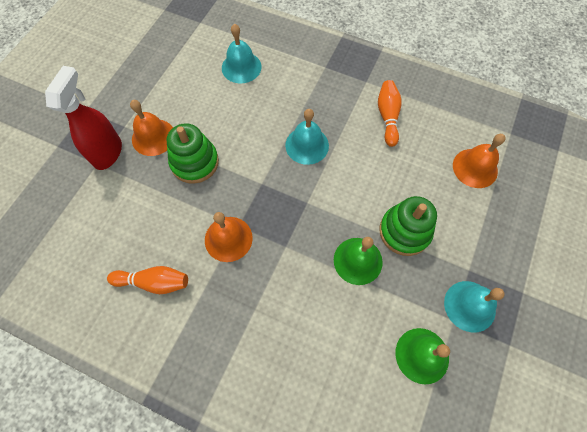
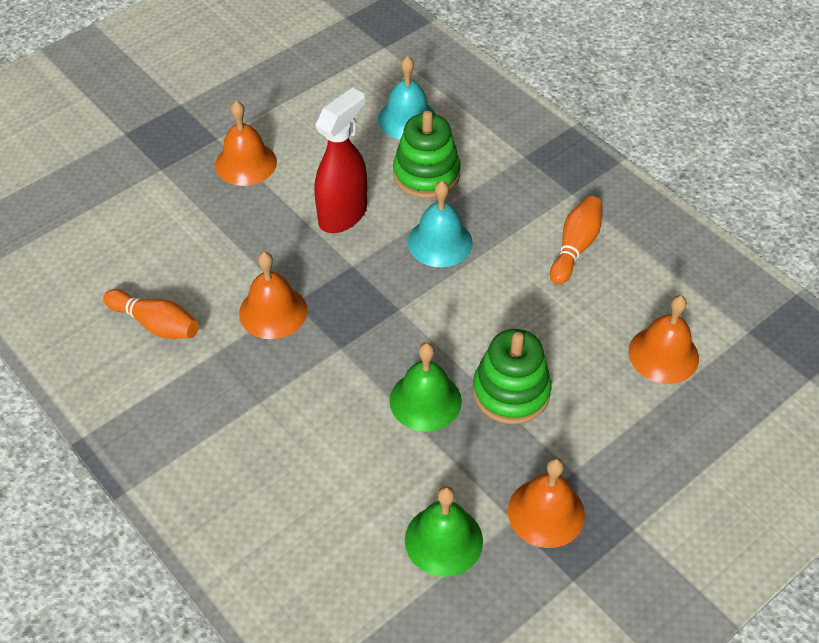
camera: 25 degrees right, 15 degrees down
(108, 152) = (181, 161): red spray bottle -> red spray bottle (343, 215)
(195, 162) = (281, 210): green stacking toy -> green stacking toy (426, 174)
(469, 306) = (546, 512): turquoise bell -> orange bell

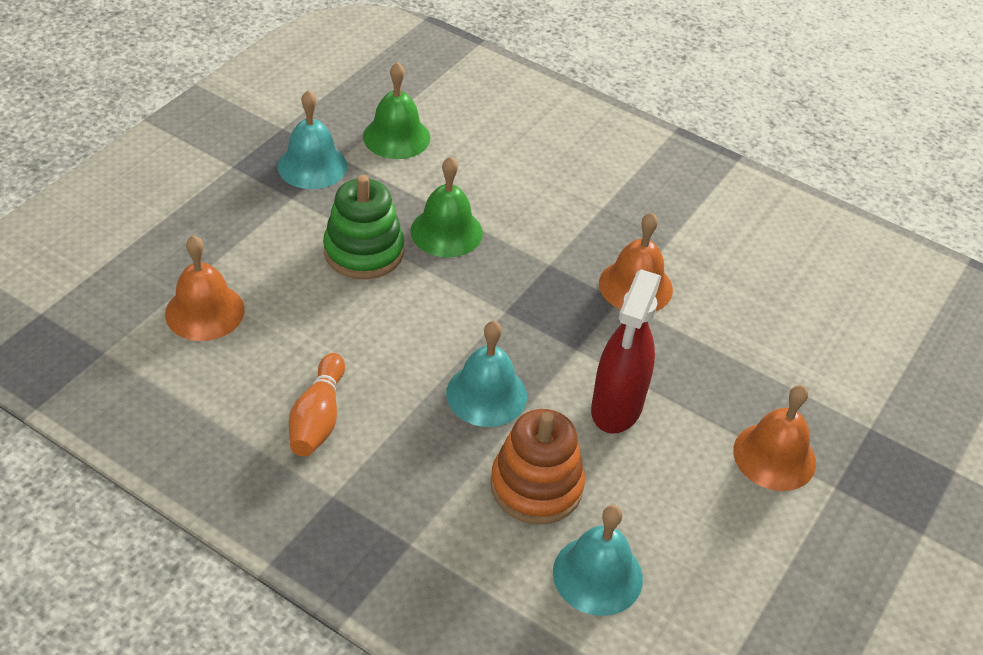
camera: 160 degrees right, 5 degrees down
(156, 324) = (743, 256): orange bowling pin -> none
(426, 174) = (536, 486): green stacking toy -> orange stacking toy
(546, 512) = (312, 166): orange bell -> turquoise bell

